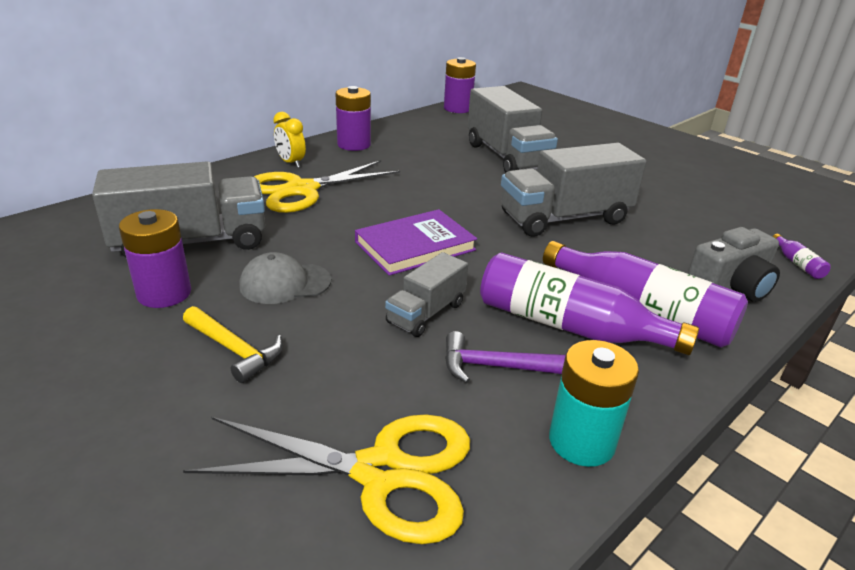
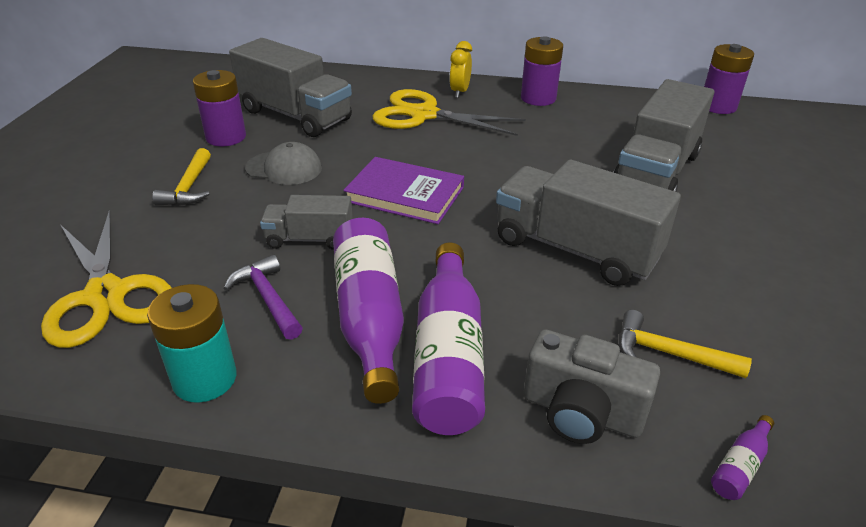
camera: 55 degrees right, 5 degrees up
(285, 283) = (284, 168): grey cap -> grey cap turned 150 degrees clockwise
(694, 239) = (668, 353): none -> yellow hammer

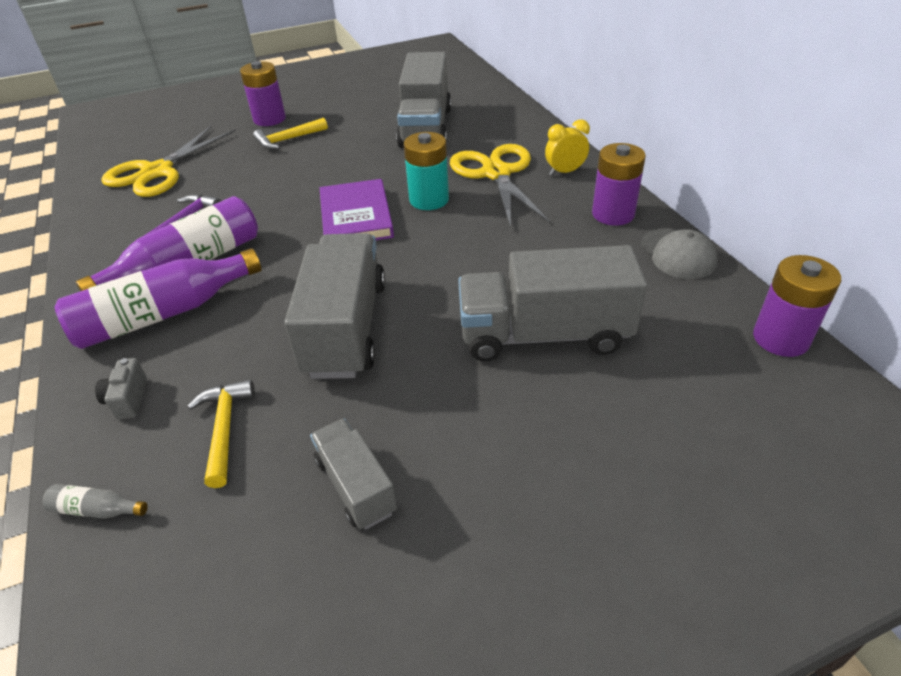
camera: 60 degrees right, 5 degrees up
(205, 379) = (99, 236): turquoise battery -> turquoise battery (429, 200)
(226, 137) = (364, 120): purple battery -> purple battery (269, 119)
(284, 168) = (344, 157): grey cap -> grey cap (677, 254)
(309, 239) = (263, 205): grey truck -> grey truck (356, 485)
(581, 412) = (128, 399): grey camera -> grey camera, size x0.54
(740, 466) = (97, 510): purple bottle -> grey bottle

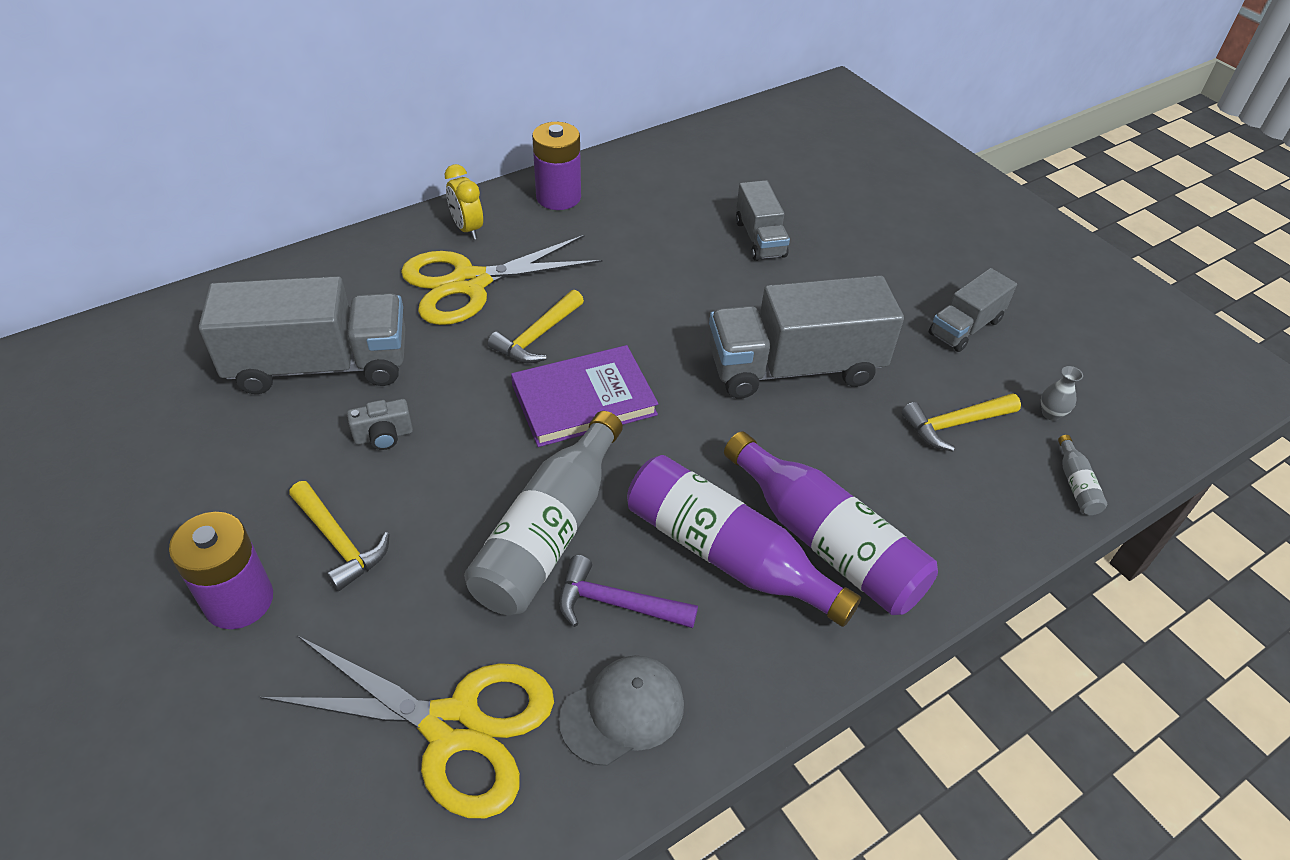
camera: 105 degrees left, 5 degrees up
(128, 399) = (959, 517): grey camera -> grey camera (383, 436)
(192, 526) = (1051, 414): none -> grey vase
(252, 200) = (549, 532): none -> grey bottle
(429, 200) = (537, 336): turquoise battery -> yellow hammer
(544, 334) = (760, 238): grey truck -> grey truck, size x0.54
(677, 254) = (623, 163): grey cap -> grey cap (622, 711)
(781, 338) = (725, 127): purple battery -> none

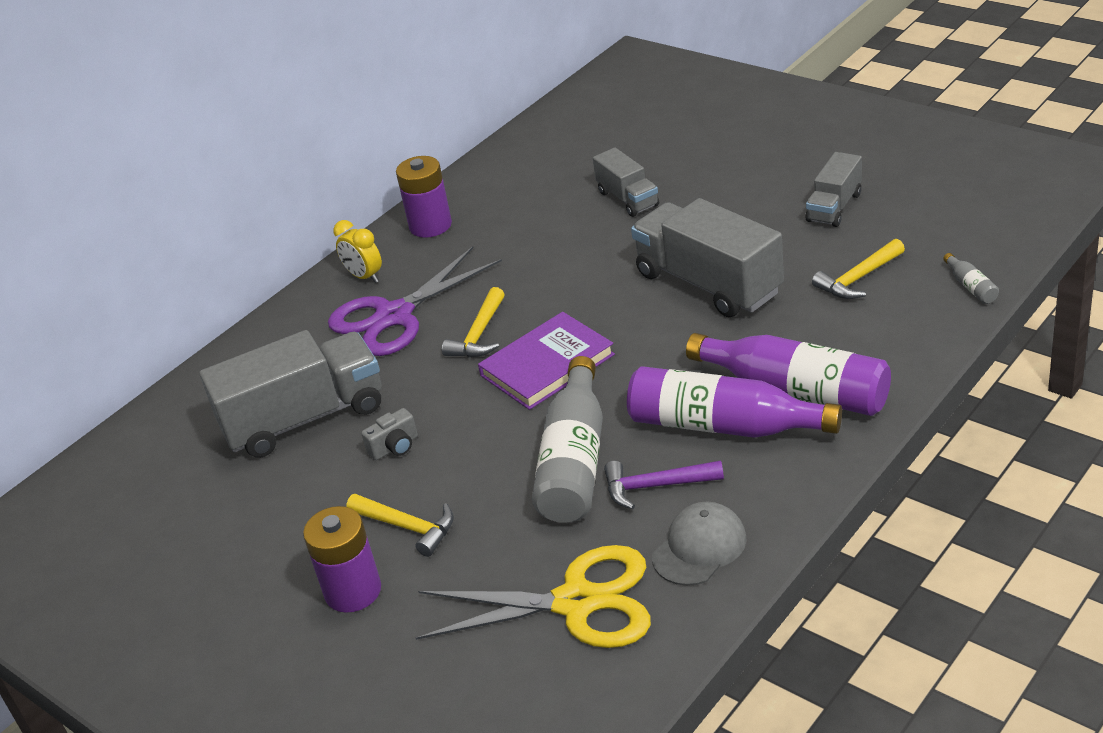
camera: 10 degrees left, 10 degrees down
(470, 283) = (394, 316): yellow scissors -> purple scissors
(794, 368) = (708, 283): grey truck -> grey truck turned 75 degrees clockwise
(1051, 414) = (930, 245): grey vase -> none

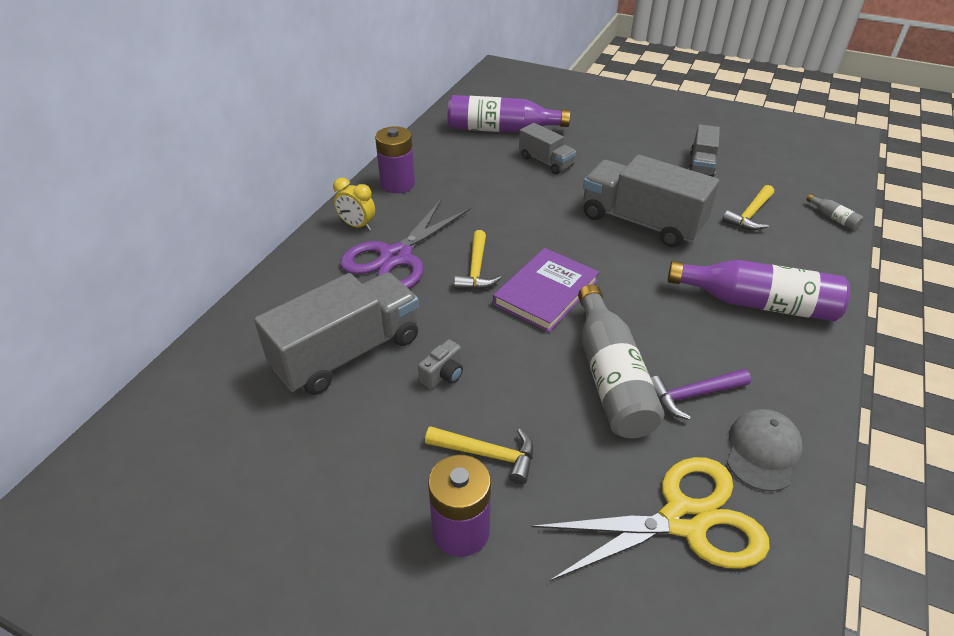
camera: 20 degrees left, 5 degrees up
(723, 426) = (718, 336): purple bottle -> purple bottle (501, 129)

